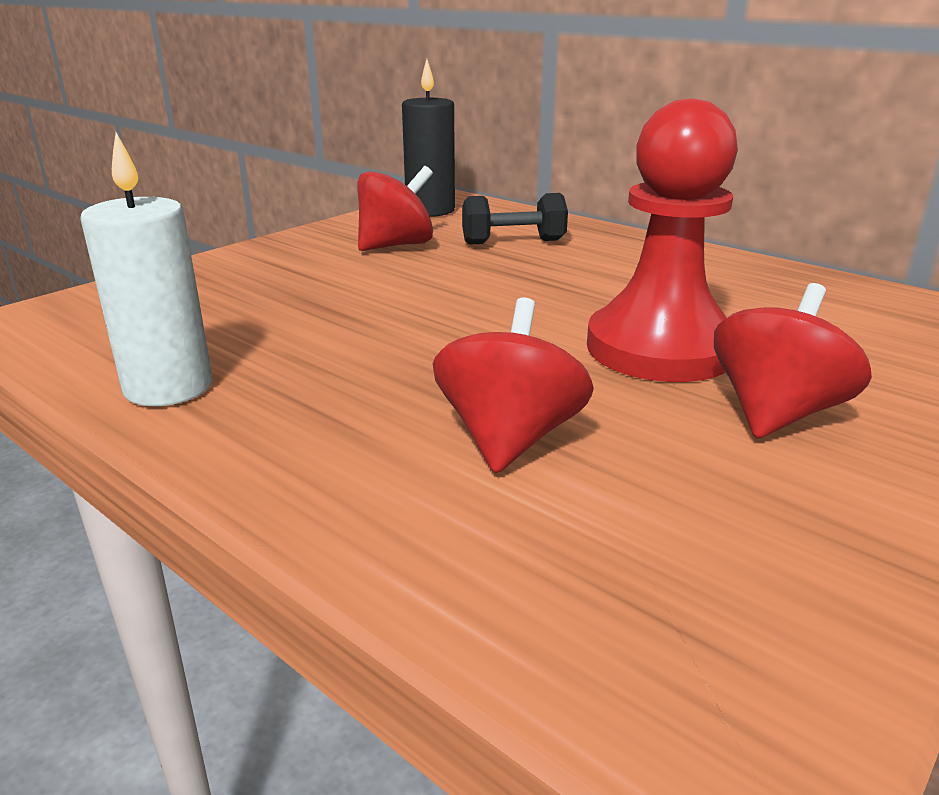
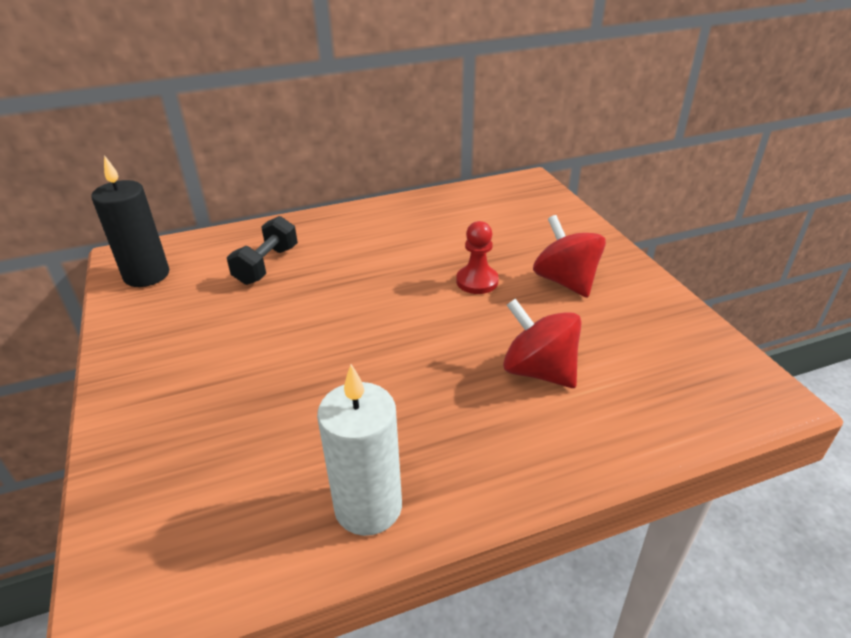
camera: 60 degrees left, 10 degrees up
(396, 245) = (207, 318): red spinning top -> none
(660, 348) = (477, 281): red pawn -> red pawn, size x0.48

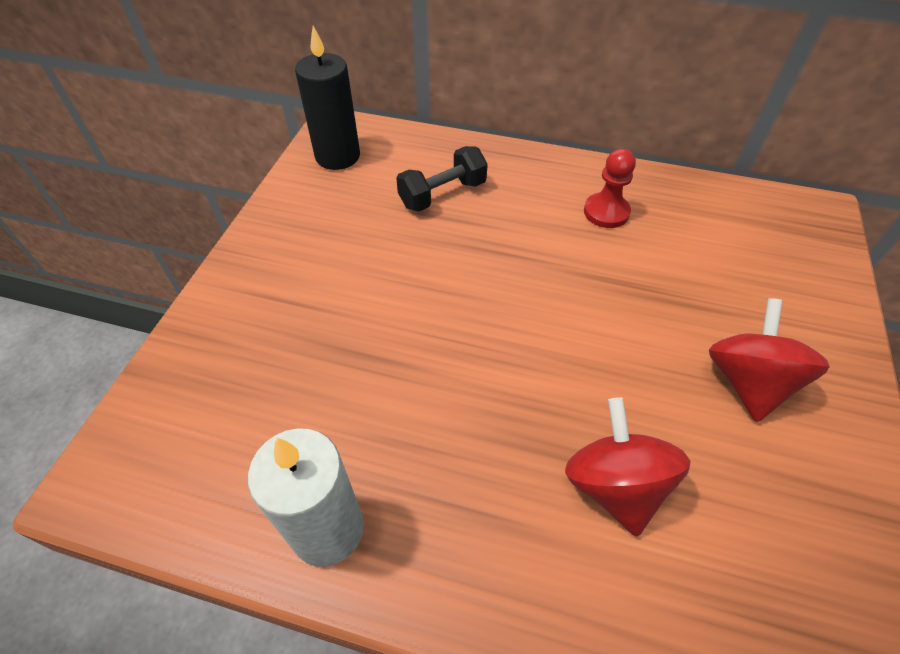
camera: 35 degrees right, 15 degrees up
(477, 281) = (638, 324): red pawn -> red pawn (606, 212)

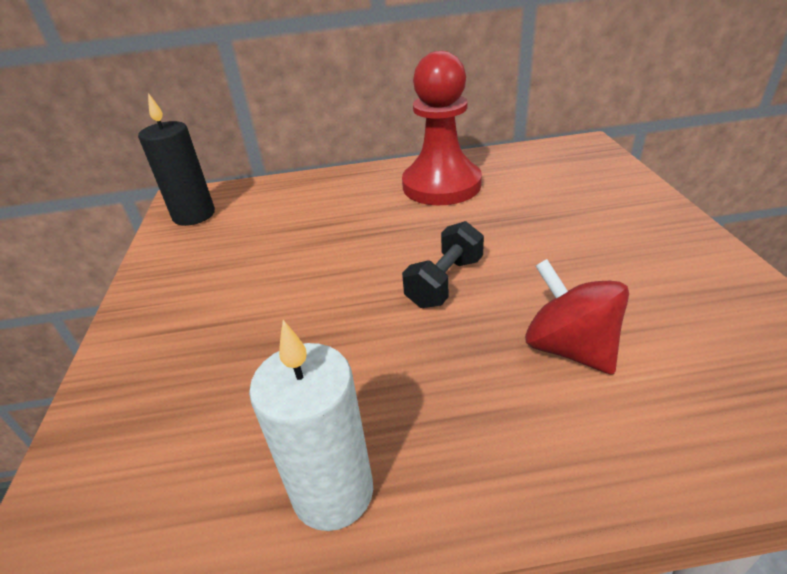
camera: 20 degrees left, 15 degrees down
(442, 194) = (303, 212): black dumbbell -> black dumbbell (445, 282)
(606, 212) = (441, 185): red pawn -> red pawn, size x2.06
(747, 382) = (615, 248): red spinning top -> none

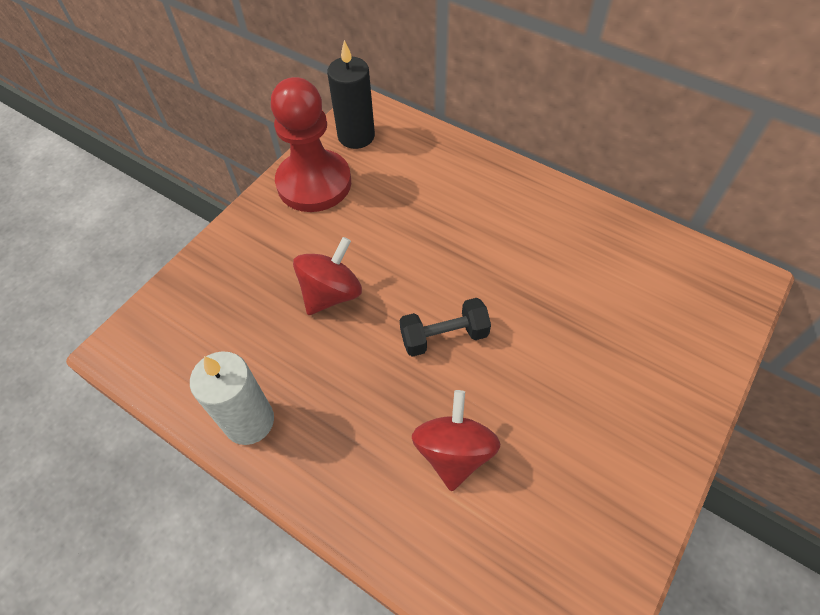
camera: 40 degrees right, 20 degrees up
(297, 320) = (331, 293): none -> red spinning top
(441, 185) = (553, 236): red pawn -> red pawn (314, 183)

